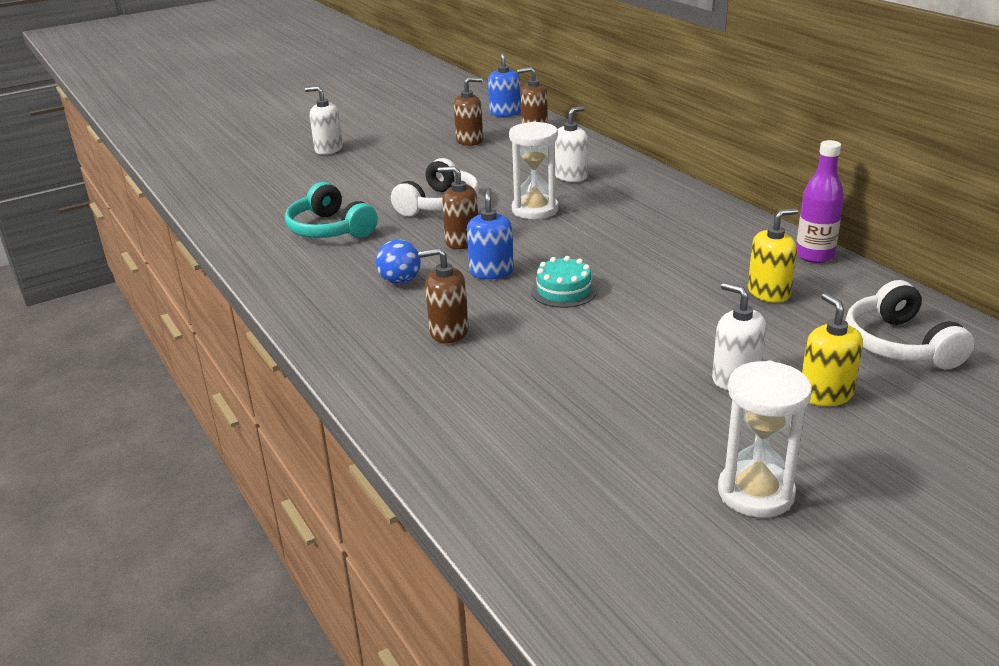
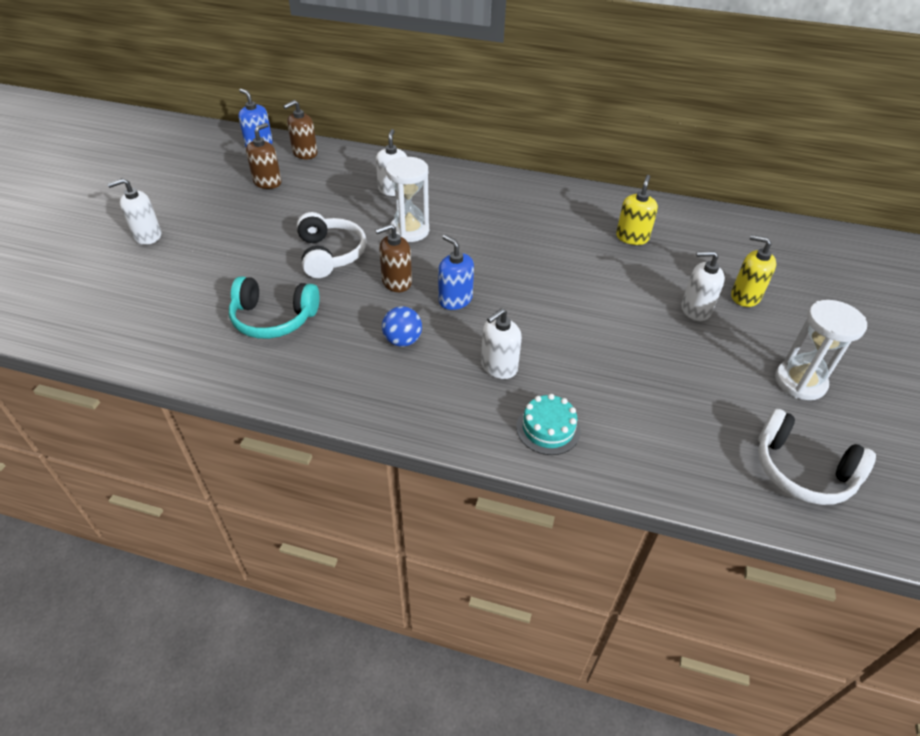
camera: 45 degrees left, 15 degrees up
(448, 332) = (498, 366): brown soap dispenser -> white soap dispenser
(563, 291) = (522, 293): turquoise cake -> turquoise cake (548, 429)
(814, 255) = (618, 198): purple bottle -> none
(899, 345) = (732, 244): white headphones -> white headphones (802, 470)

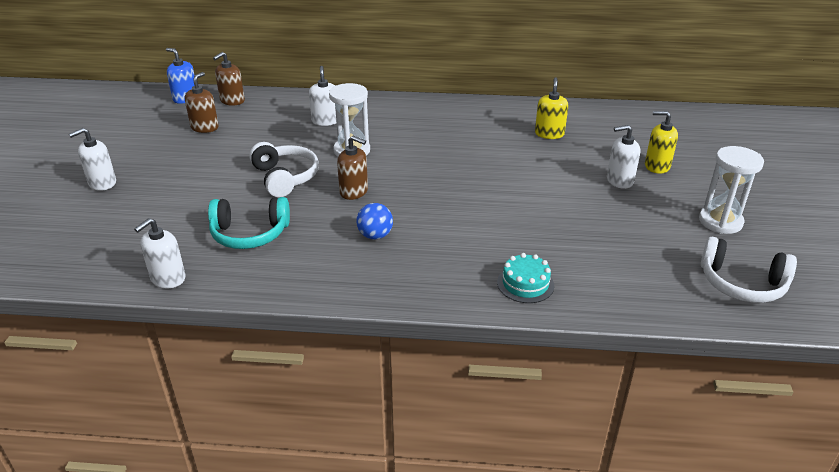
camera: 10 degrees left, 10 degrees down
(396, 282) = (354, 191): brown soap dispenser -> brown soap dispenser turned 120 degrees counterclockwise
(455, 300) = (411, 199): blue soap dispenser -> none
(498, 366) = (467, 244): white soap dispenser -> white soap dispenser (168, 278)

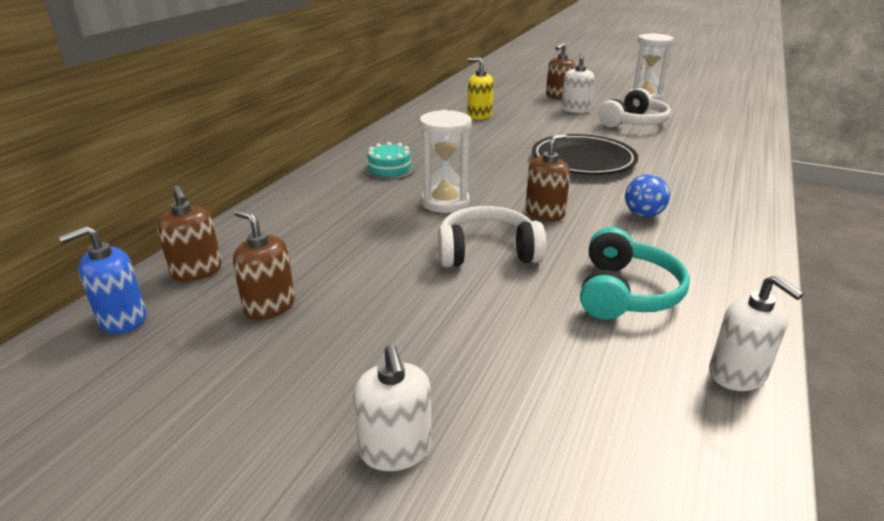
camera: 70 degrees left, 5 degrees down
(326, 121) = (349, 207): white soap dispenser -> none
(476, 198) = (583, 160): none -> black plate
(525, 284) = (730, 165): turquoise cake -> turquoise cake (389, 169)
(657, 166) = (558, 96): yellow soap dispenser -> brown soap dispenser
(741, 283) = (724, 108): white headphones -> white headphones (634, 122)

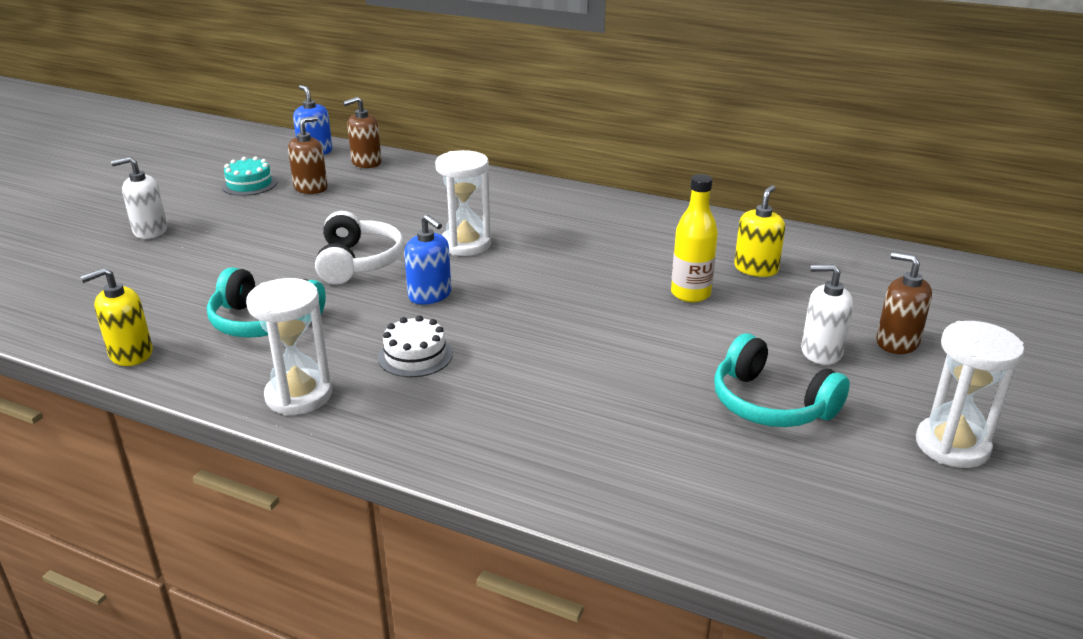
camera: 90 degrees right, 0 degrees up
(389, 169) = (552, 216): turquoise cake -> turquoise cake (249, 184)
(517, 132) = (690, 294): none -> yellow bottle
(545, 213) = (430, 295): brown soap dispenser -> blue soap dispenser
(583, 160) = (587, 334): black plate -> none
(634, 122) = (770, 404): white headphones -> turquoise headphones
(643, 214) = (415, 355): blue ball -> white cake
(731, 258) = (299, 395): none -> white hourglass
(737, 374) = (131, 354): white soap dispenser -> yellow soap dispenser

